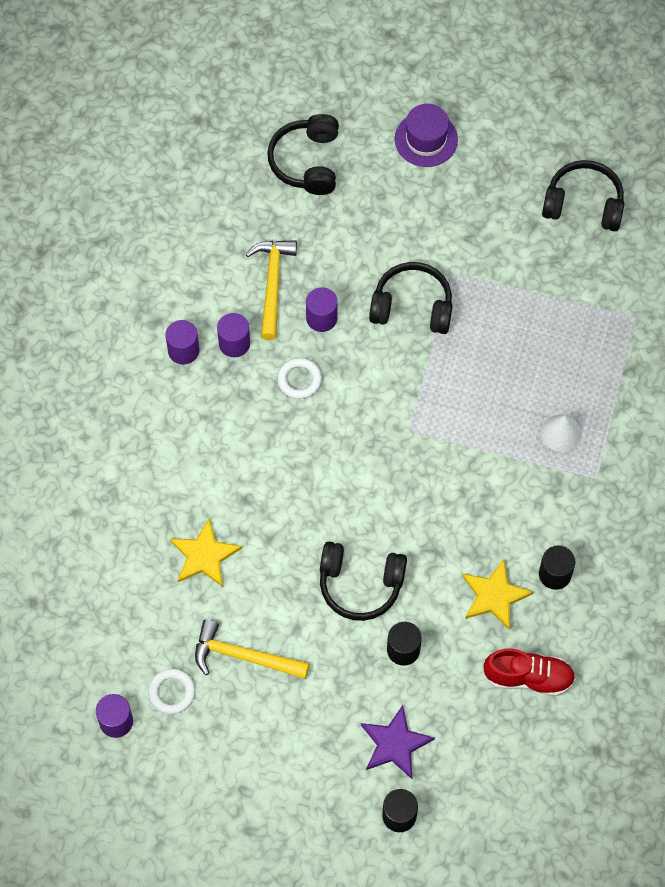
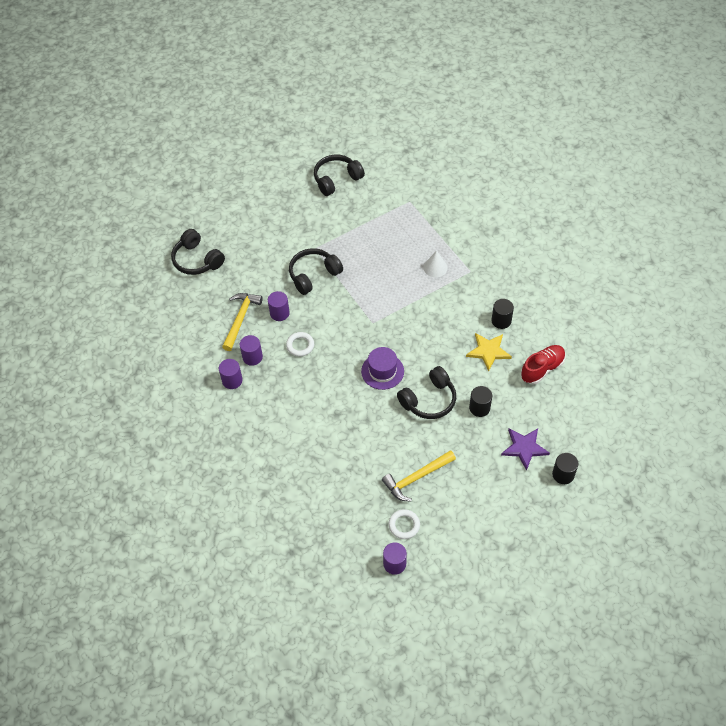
camera: 45 degrees left, 10 degrees down
(204, 555) = (346, 454): yellow star -> none
(272, 284) = (240, 319): yellow hammer -> yellow hammer turned 60 degrees clockwise
(426, 139) = (240, 209): purple hat -> purple hat (382, 371)

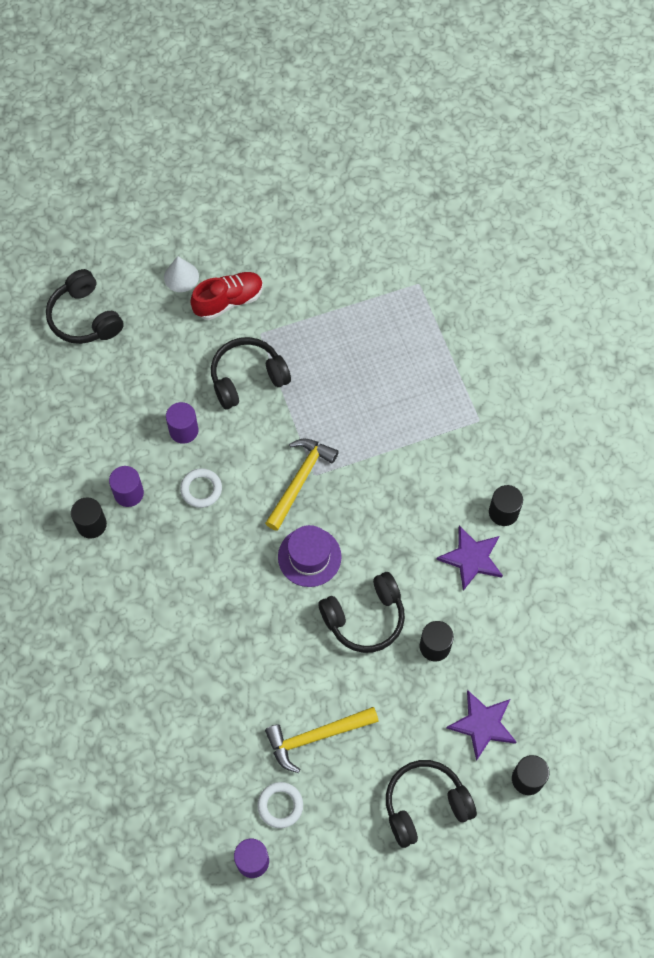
camera: 10 degrees right, 10 degrees up
(232, 380) = (91, 524): purple cylinder -> black cylinder
(240, 319) = (126, 428): yellow hammer -> yellow hammer (300, 480)
(336, 179) = (319, 224): black headphones -> black headphones (425, 805)
(435, 267) = (429, 403): white cone -> white cone (181, 277)
(488, 351) = (471, 558): yellow star -> purple star
(542, 369) = (543, 604): red shoe -> red shoe (228, 301)

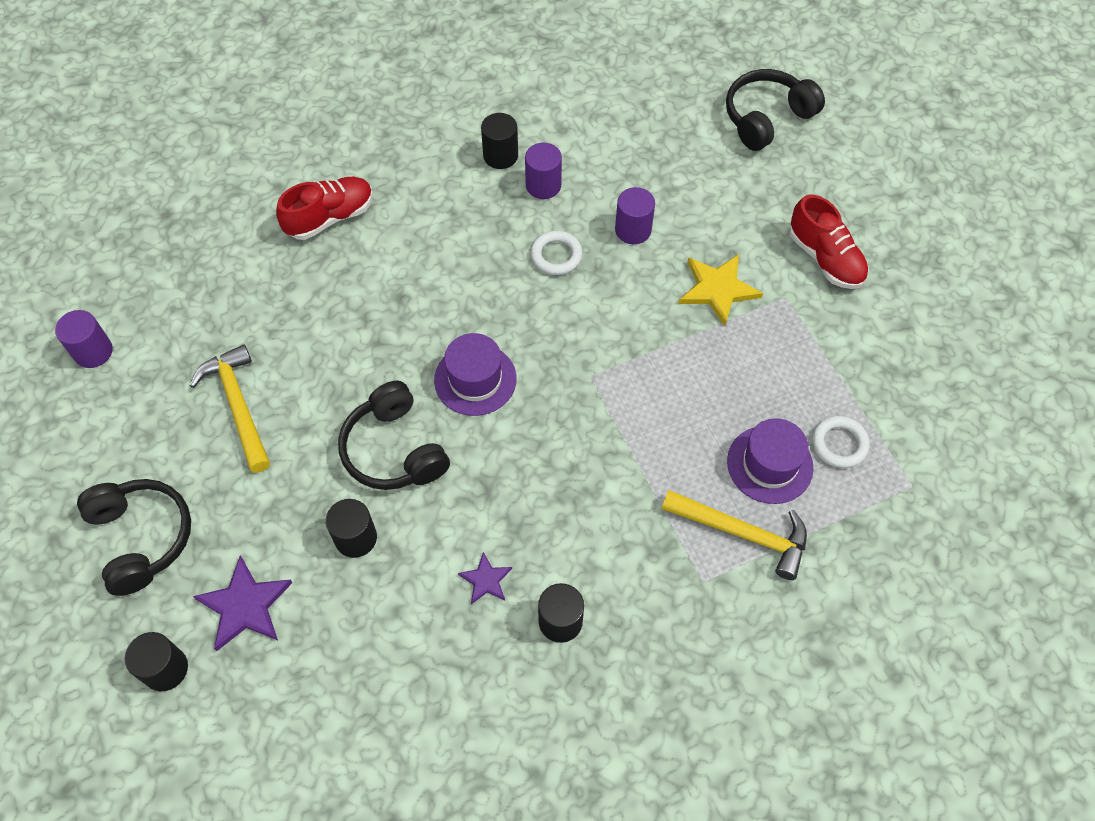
camera: 85 degrees right, 5 degrees down
(137, 666) = (330, 217): none -> red shoe
(181, 277) = (848, 205): white cone -> none
(247, 378) = (717, 289): black headphones -> yellow star
(280, 805) = (156, 374): white ring -> white ring (839, 444)
(300, 480) = (581, 360): yellow hammer -> yellow hammer (742, 533)
(396, 366) = (769, 464): none -> purple hat
(471, 558) = (486, 580): purple star -> purple star, size x0.57

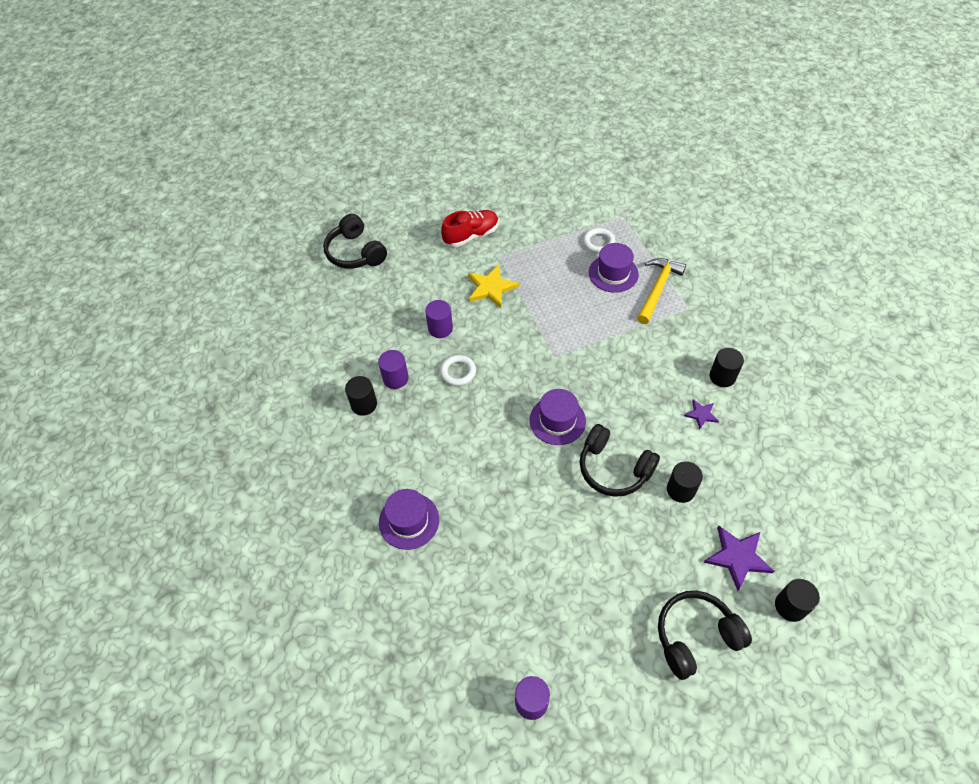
camera: 85 degrees left, 5 degrees down
(238, 405) = (581, 576): yellow hammer -> none
(330, 217) = (409, 521): red shoe -> purple hat
(394, 450) = (613, 469): black headphones -> black headphones turned 60 degrees clockwise

